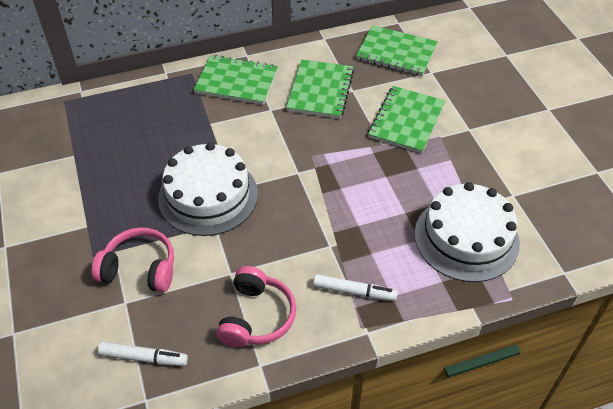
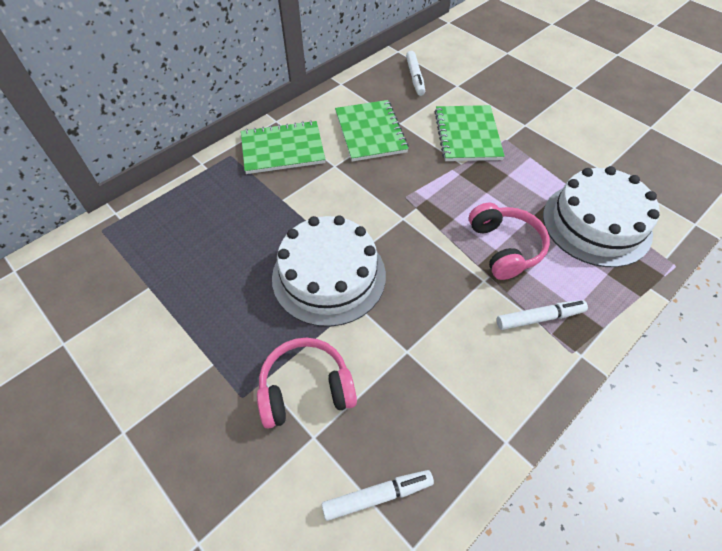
camera: 25 degrees left, 5 degrees up
(257, 317) = (466, 388): pink headphones -> pink headphones (505, 247)
(396, 52) = (415, 77): green notebook -> white marker

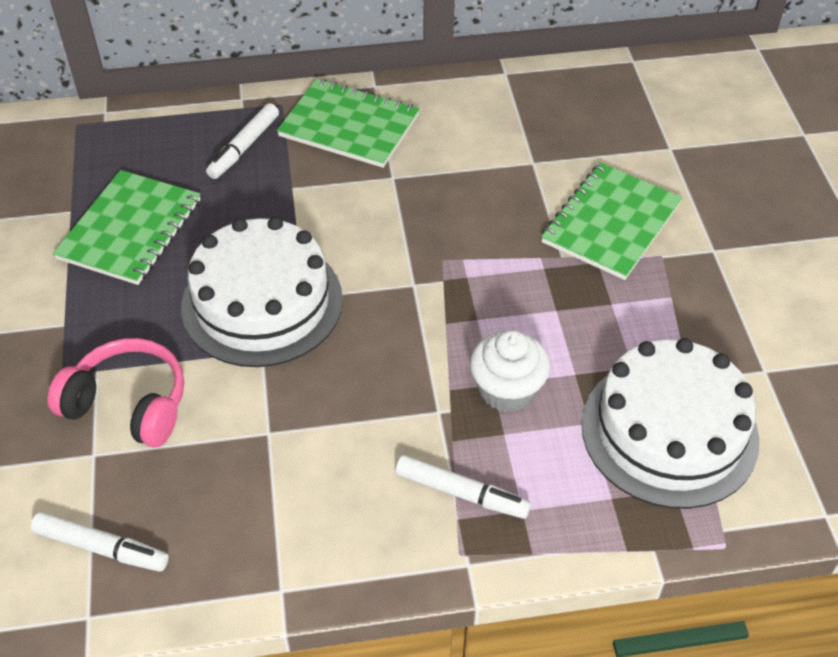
camera: 35 degrees right, 5 degrees down
(370, 132) = (480, 156): green notebook -> green notebook (130, 229)
(415, 77) = (619, 109): white marker -> white marker (244, 147)
(505, 247) = (507, 389): pink headphones -> white cupcake

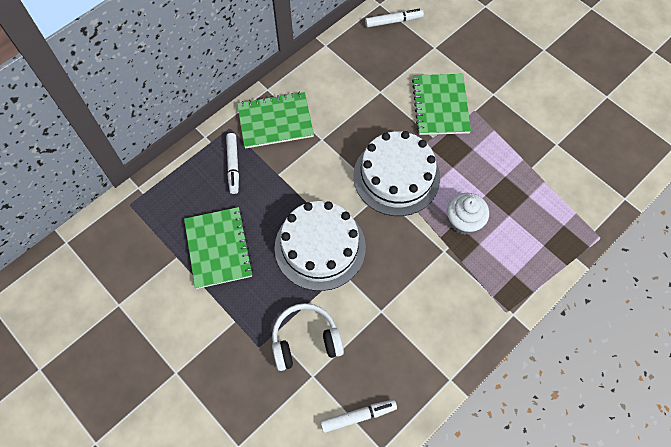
camera: 35 degrees left, 15 degrees up
(129, 404) = (305, 340): pink headphones -> white headphones
(461, 493) = (484, 283): white marker -> white marker (393, 21)
(669, 431) = (542, 198): white cake -> white cake (396, 176)

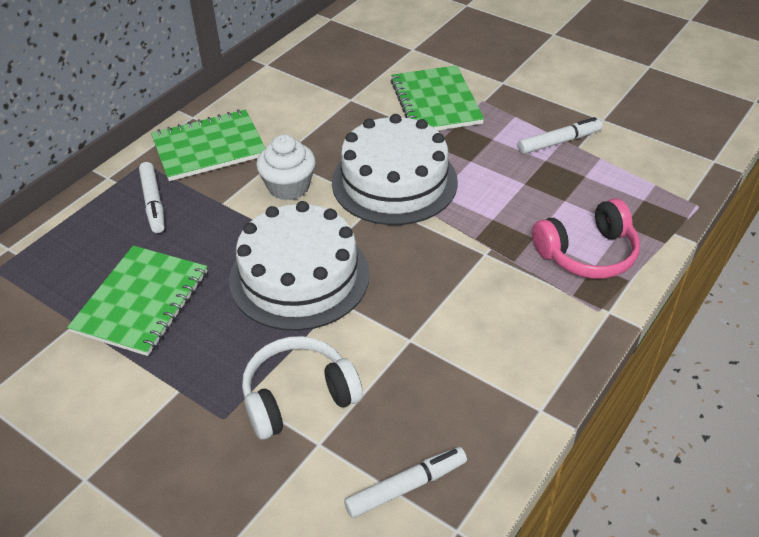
camera: 10 degrees left, 20 degrees down
(218, 248) = (141, 302): green notebook -> green notebook turned 45 degrees clockwise
(393, 21) = (352, 31): white marker -> white marker (559, 142)
(463, 221) = (503, 216): white cupcake -> white cupcake (288, 187)
(512, 264) = (587, 254): none -> pink headphones

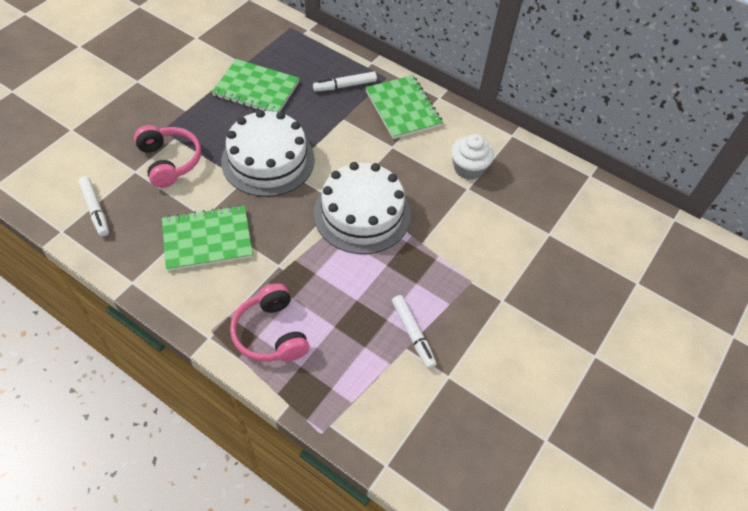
camera: 85 degrees right, 10 degrees up
(288, 187) = (358, 152): white cupcake -> white cupcake (468, 168)
(298, 396) = (170, 161): white headphones -> pink headphones
(435, 102) = (467, 246): green notebook -> green notebook (207, 239)

